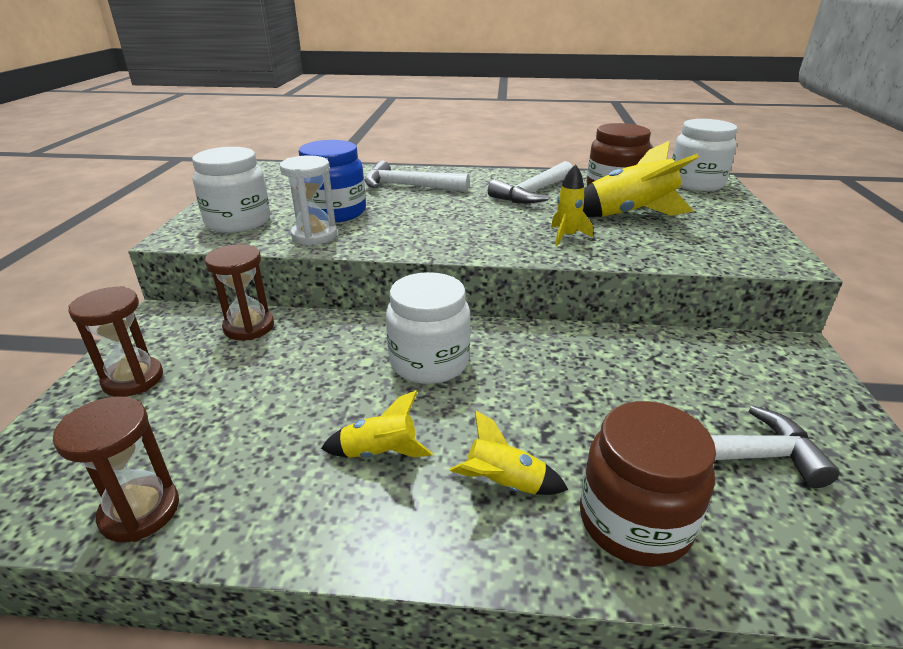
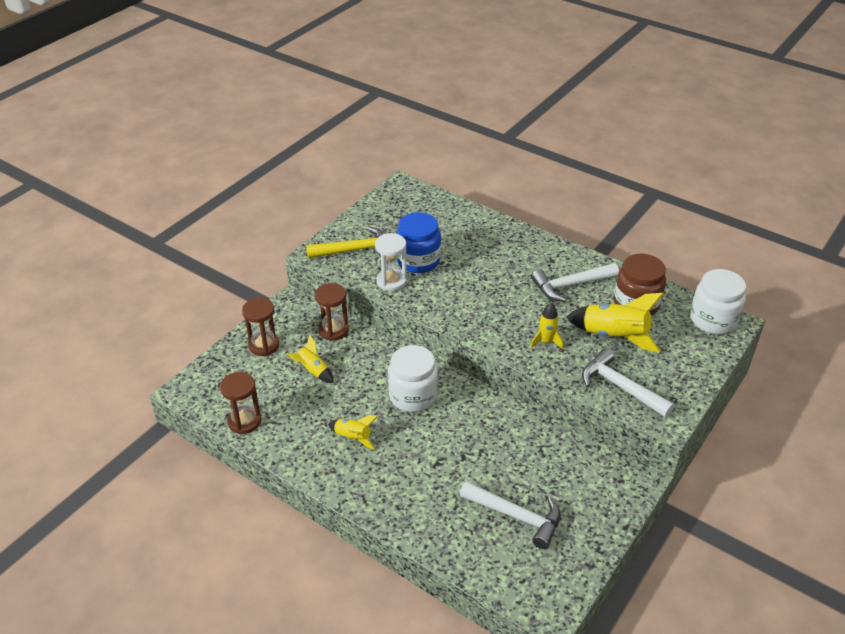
camera: 30 degrees right, 10 degrees up
(238, 222) = (355, 250): white jar -> yellow hammer
(408, 186) = (487, 246): white hammer -> white hammer (620, 387)
(504, 484) = (396, 478): yellow rocket -> yellow rocket (313, 371)
(634, 521) = (438, 519): brown jar -> none

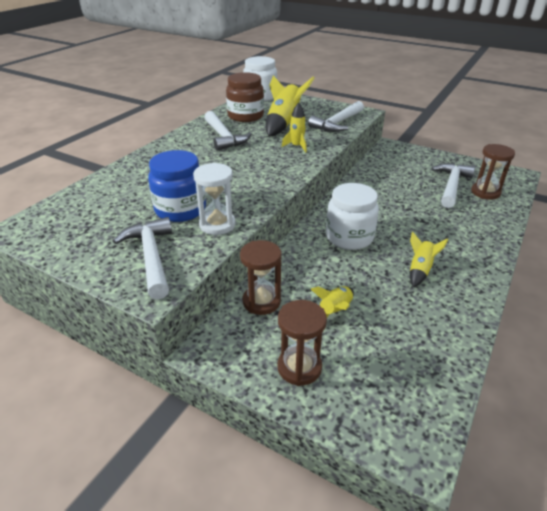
camera: 95 degrees left, 5 degrees down
(244, 421) = (441, 364): brown hourglass -> brown hourglass (485, 192)
(355, 250) = (151, 257): yellow hammer -> white hammer

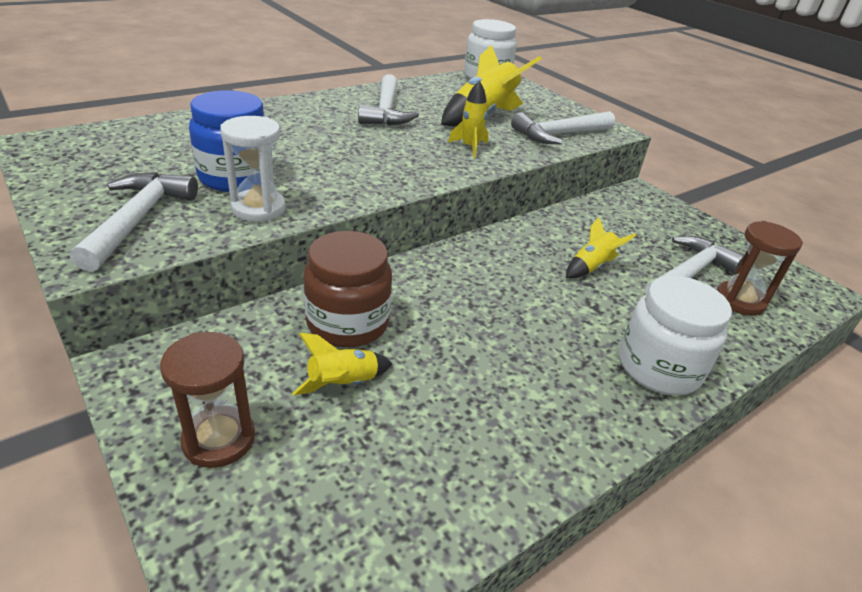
camera: 20 degrees right, 0 degrees up
(245, 116) = (441, 95): brown jar -> brown jar (348, 323)
(261, 301) = (259, 332): brown hourglass -> none
(349, 237) = (461, 292): white jar -> white jar (658, 368)
(420, 270) = (524, 375): yellow rocket -> yellow rocket (591, 267)

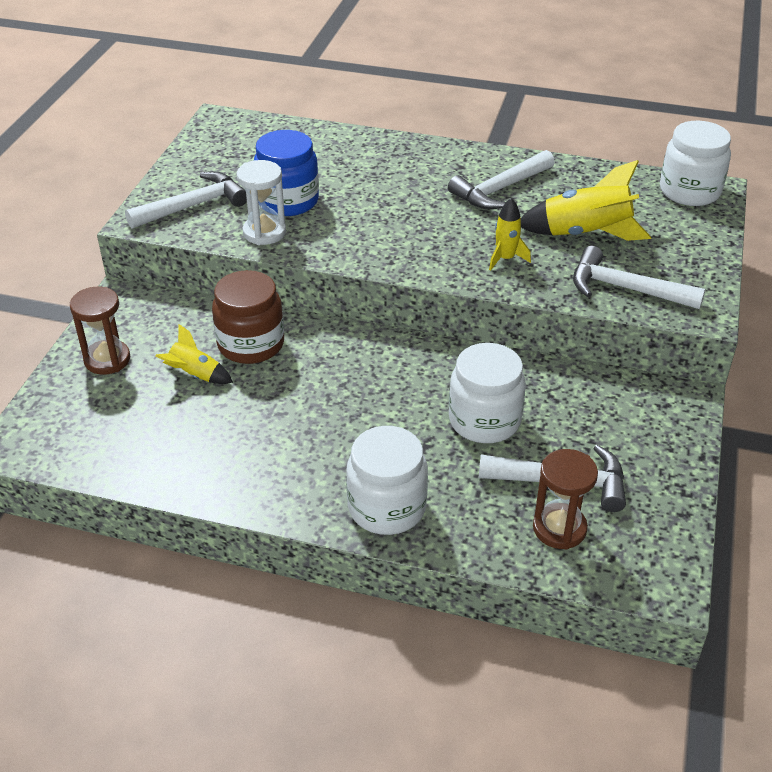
camera: 55 degrees right, 5 degrees up
(591, 267) = (484, 420): yellow rocket -> white jar

